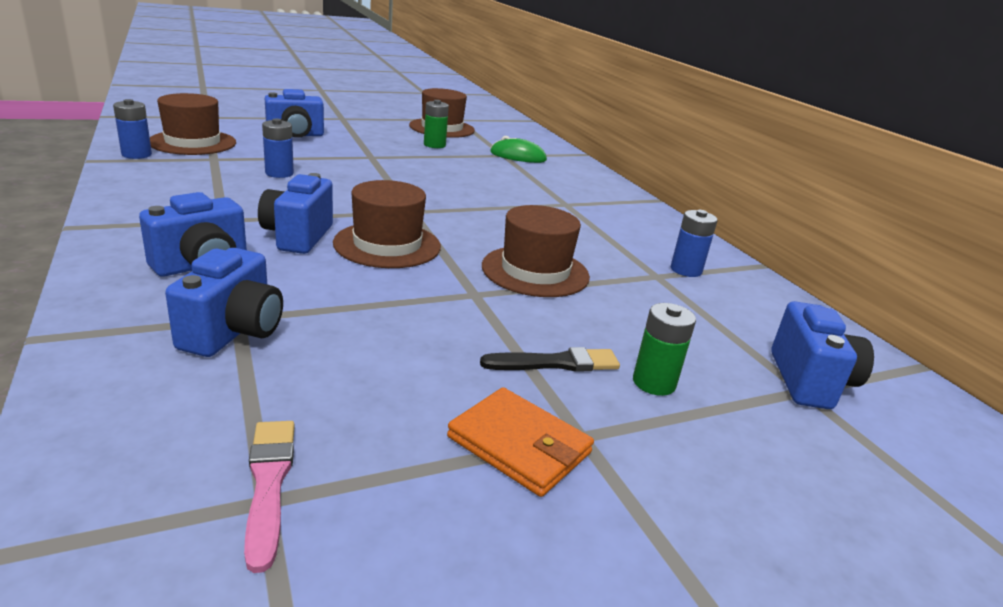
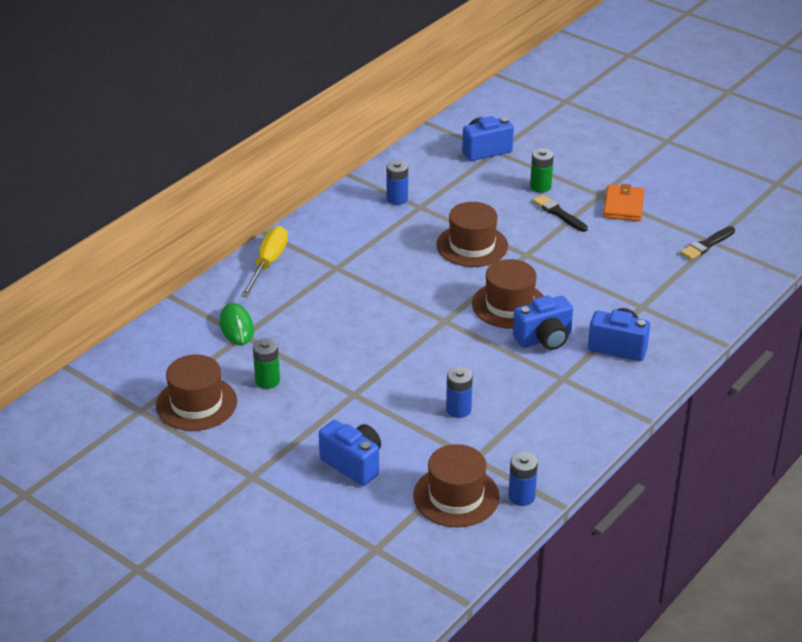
camera: 115 degrees left, 10 degrees up
(233, 332) = (652, 300): blue camera -> none
(269, 484) = (707, 244): pink brush -> black brush
(601, 187) = (268, 263): none -> yellow screwdriver

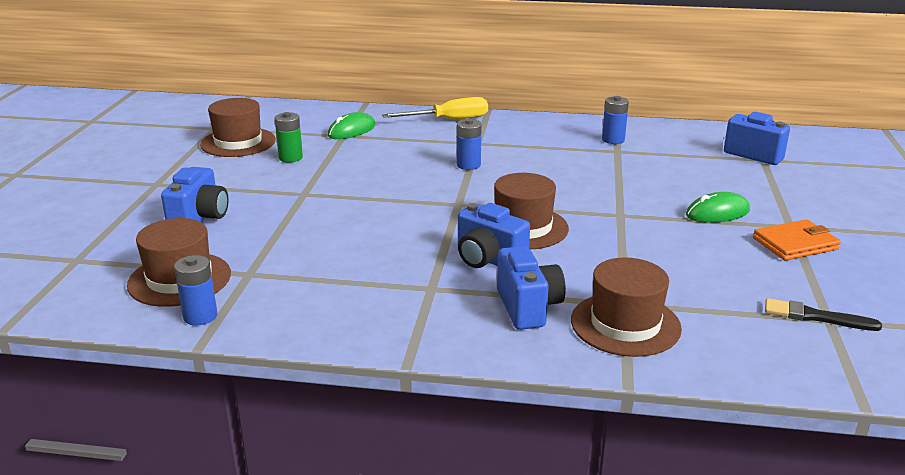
camera: 60 degrees right, 10 degrees down
(458, 410) = (322, 245): blue battery -> blue battery (468, 165)
(472, 245) = (594, 186): brown hat -> brown hat (625, 324)
(540, 187) = (745, 193): green battery -> none
(559, 213) = (717, 213): black brush -> green mouse

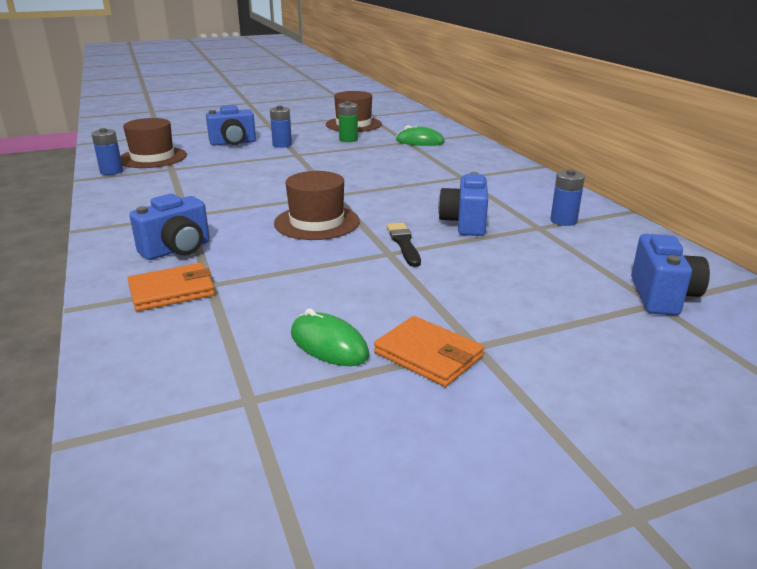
camera: 60 degrees right, 0 degrees up
(449, 120) = (492, 160): yellow screwdriver -> none
(468, 165) = (412, 183): blue battery -> blue battery (282, 145)
(488, 260) = (246, 222): blue camera -> blue camera (464, 223)
(625, 324) = (172, 291): brown hat -> orange wallet
(717, 213) = (454, 298): green mouse -> green mouse (329, 344)
(816, 317) = (250, 390): black brush -> black brush (404, 244)

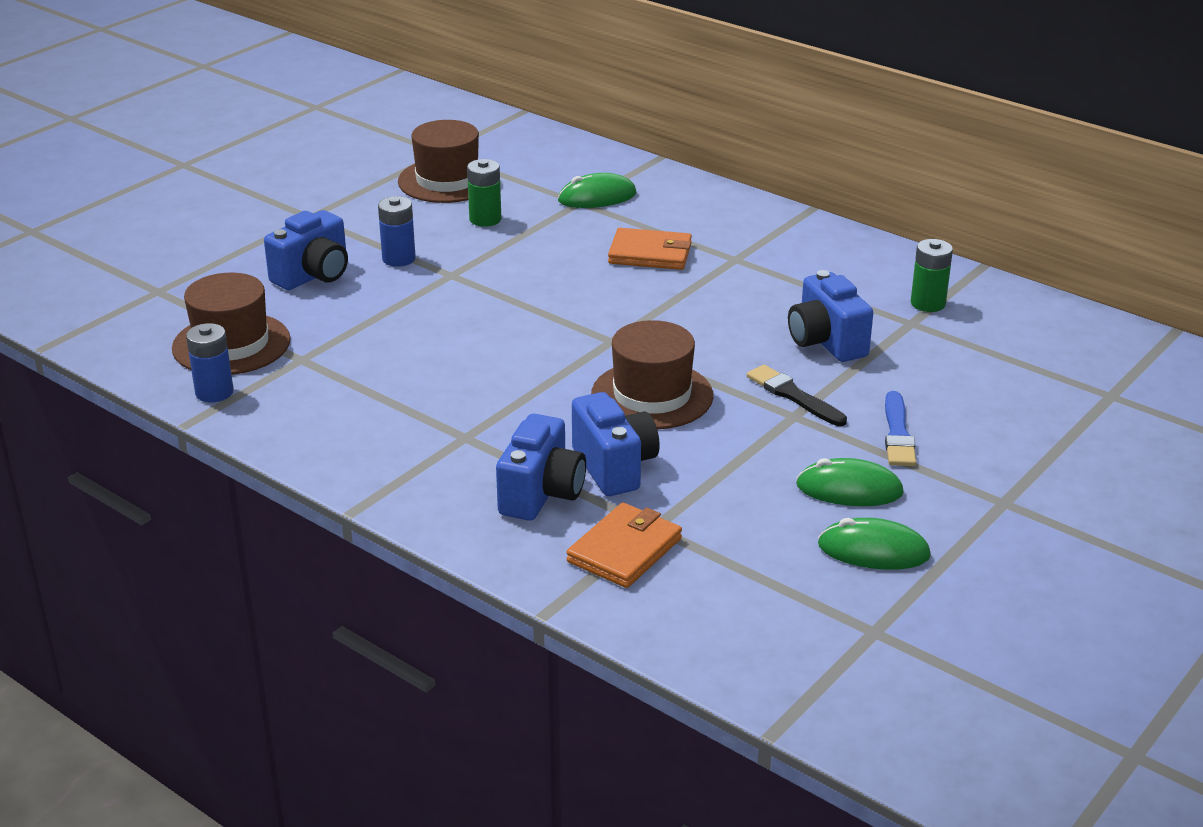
camera: 30 degrees left, 5 degrees up
(366, 302) = (849, 489): none -> green mouse
(428, 355) = (974, 527): orange wallet -> orange wallet (650, 254)
(447, 281) = (897, 433): none -> blue brush
(563, 221) = (928, 303): blue battery -> green battery
(662, 296) = (1110, 384): blue camera -> blue camera (614, 467)

